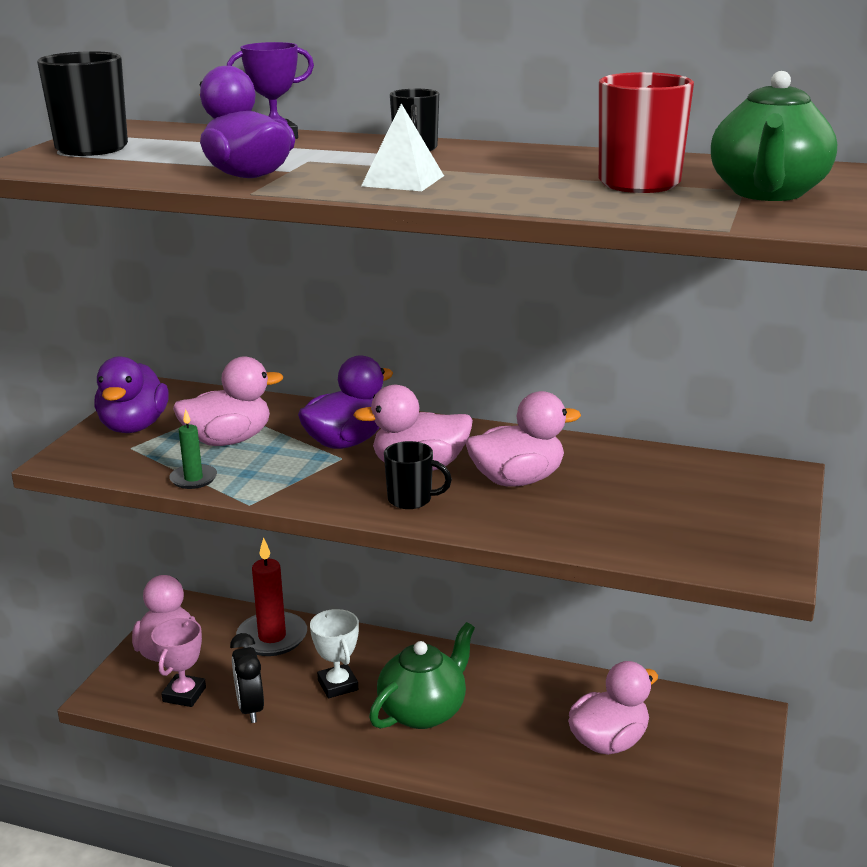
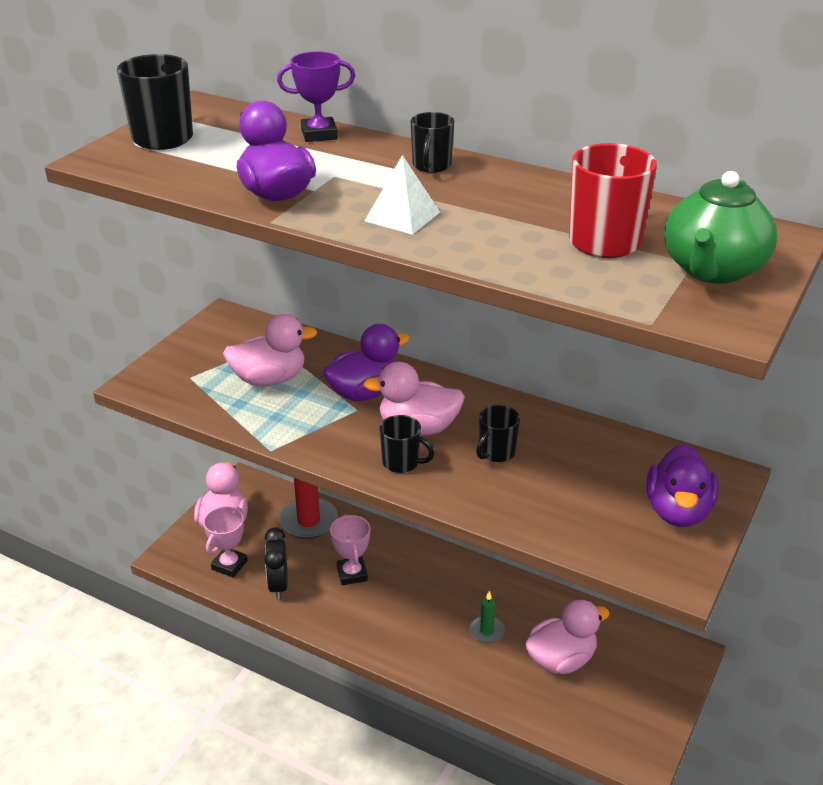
camera: 10 degrees right, 10 degrees up
(134, 427) = (197, 355): purple duck -> purple duck (678, 511)
(193, 479) = (232, 417): green candle -> green candle (486, 631)
(338, 685) = (352, 574): white trophy -> pink trophy
(423, 711) = (416, 608): green teapot -> none
(517, 480) = (496, 453): pink duck -> black mug

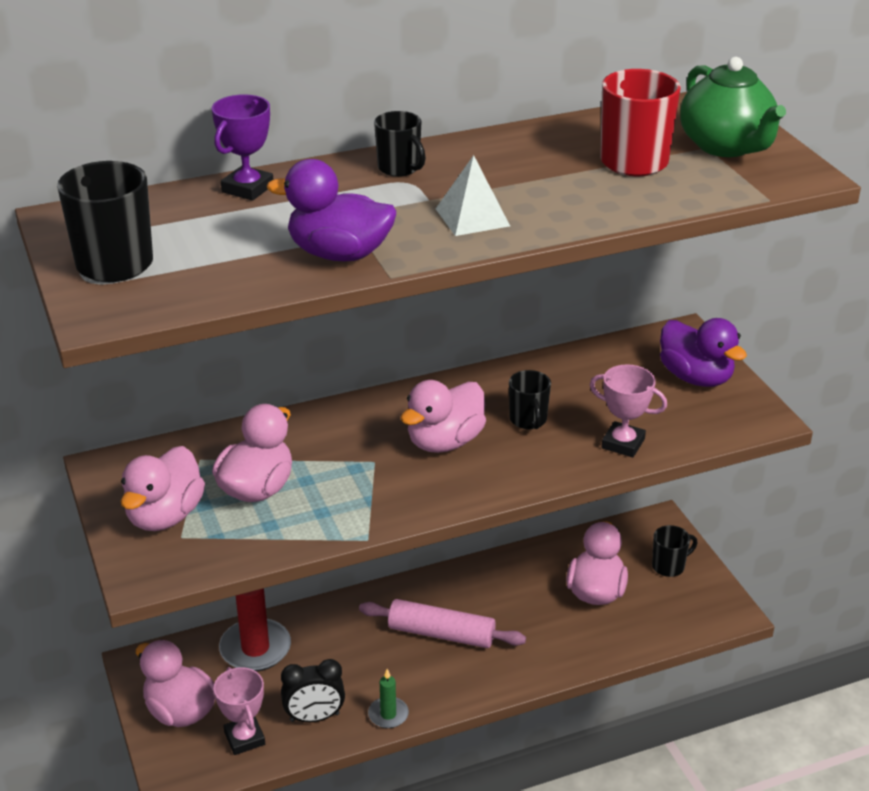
camera: 50 degrees left, 0 degrees up
(203, 361) = (165, 516): none -> pink duck
(278, 585) = (314, 717): black clock -> black clock turned 45 degrees counterclockwise
(352, 574) = (359, 658): pink trophy -> pink trophy (623, 443)
(364, 393) = (356, 445): purple duck -> none
(402, 463) = (480, 474): black mug -> black mug (669, 566)
(419, 600) = (441, 634): none -> pink rolling pin
(486, 631) = (521, 615): green candle -> green candle (388, 714)

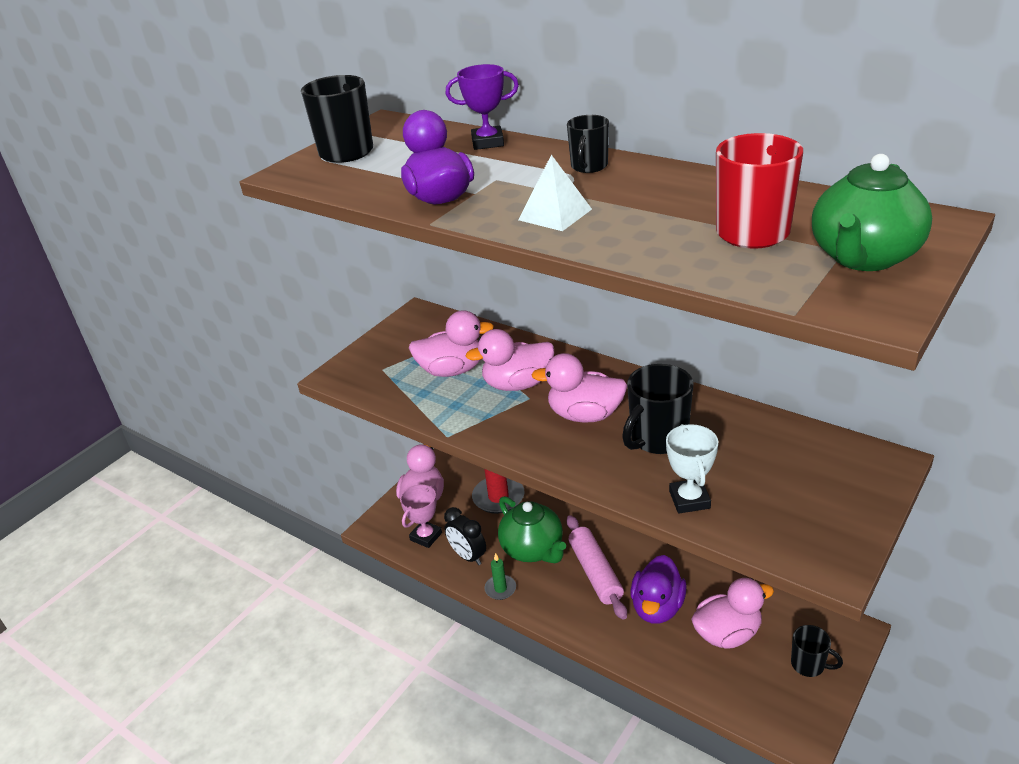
camera: 60 degrees right, 0 degrees up
(165, 516) = (395, 354): pink duck -> pink duck (517, 384)
(362, 661) = (533, 549): none -> green teapot
(528, 420) = (657, 439): black mug -> black mug, size x1.64
(623, 443) = (689, 500): pink trophy -> white trophy
(696, 377) = (835, 498): purple duck -> purple duck (657, 607)

